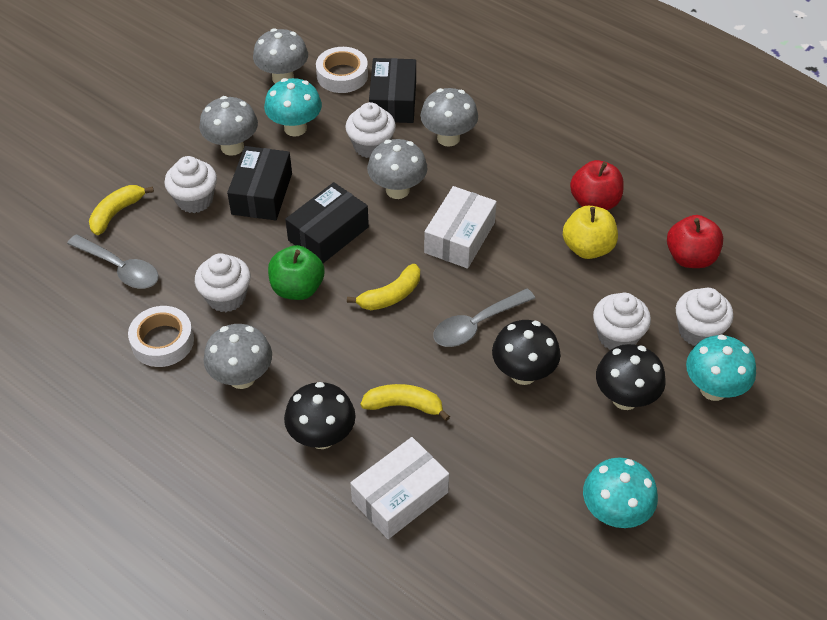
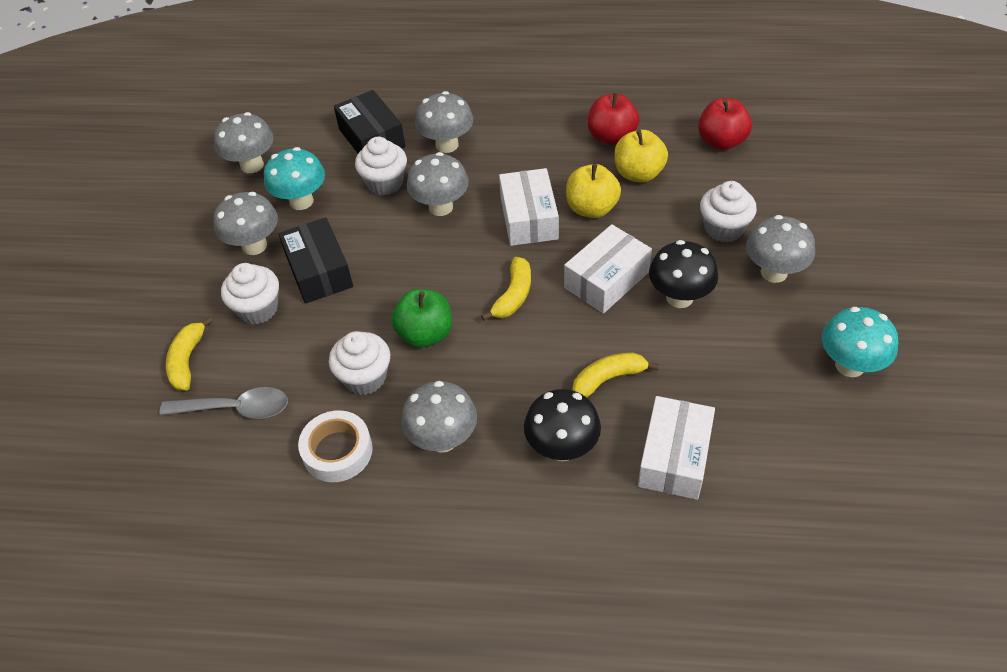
camera: 30 degrees left, 0 degrees up
(328, 233) = (411, 273): black box -> none
(342, 75) = (306, 138): white tape -> none
(476, 325) = (607, 280): grey spoon -> white box
(519, 257) = (591, 208): none -> yellow apple
(625, 398) = (774, 272): black mushroom -> grey mushroom
(698, 331) = (778, 192): white cupcake -> none
(713, 389) = (829, 229): turquoise mushroom -> none

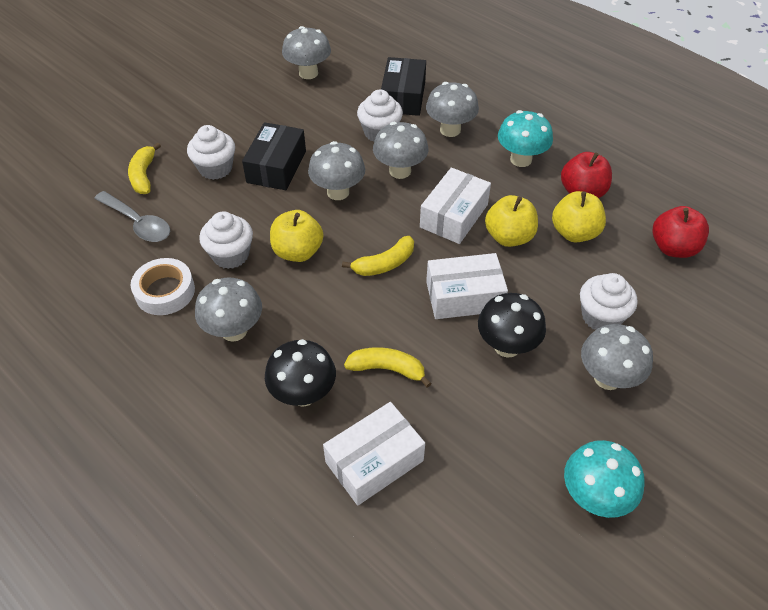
camera: 35 degrees right, 0 degrees up
(187, 361) = (144, 175): yellow banana -> yellow banana turned 45 degrees counterclockwise
(254, 245) = (256, 126): grey mushroom -> grey mushroom (338, 192)
(301, 201) = (314, 114): turquoise mushroom -> turquoise mushroom (521, 159)
(425, 334) = (298, 252): green apple -> yellow apple

